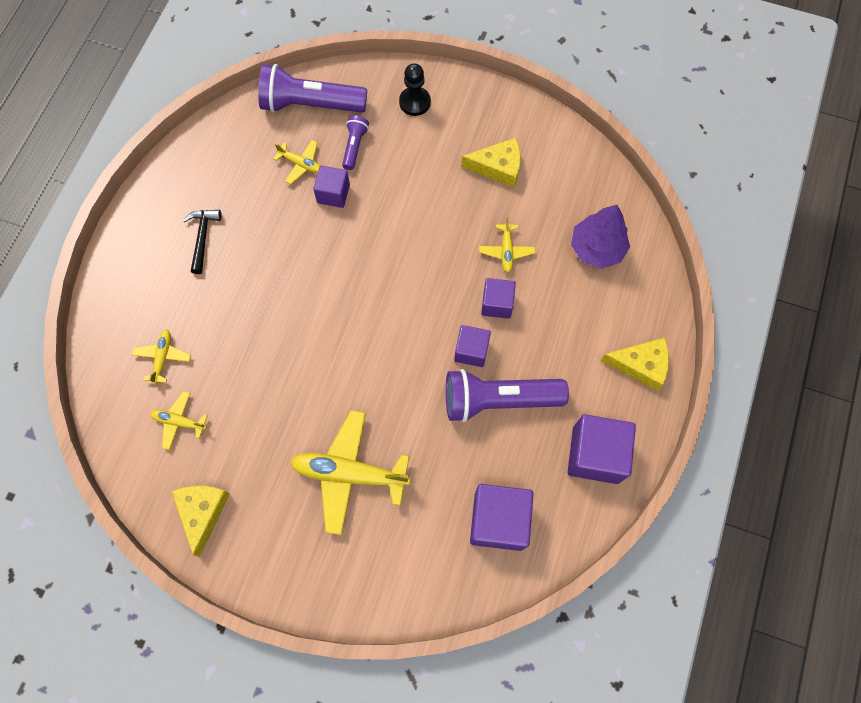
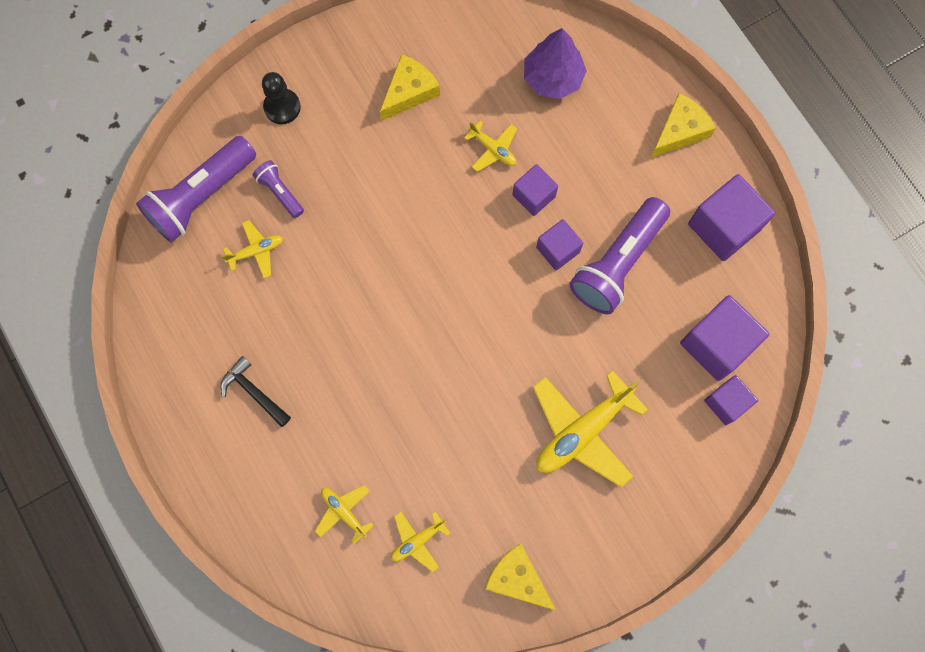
camera: 50 degrees left, 5 degrees up
(333, 194) = (311, 246): purple cube -> purple cube (726, 403)

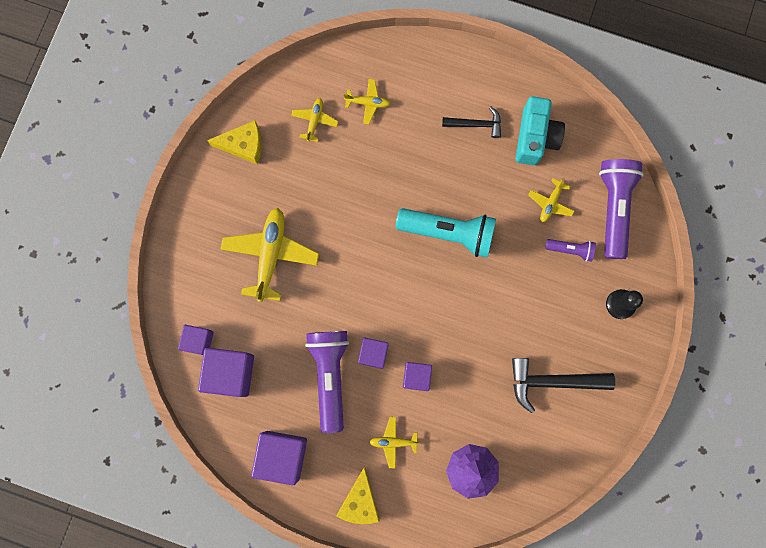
camera: 140 degrees right, 5 degrees up
(208, 328) = (535, 137): none -> turquoise camera
(382, 305) = (449, 233): none -> turquoise flashlight
(409, 92) = (552, 381): yellow cheese -> black hammer
(493, 149) = (467, 387): yellow plane -> yellow plane (393, 442)

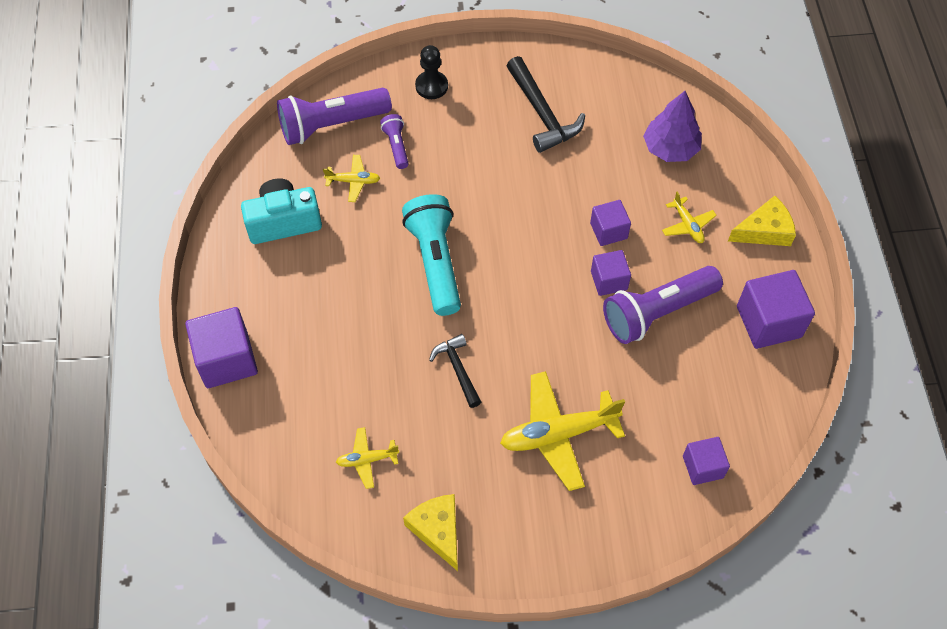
camera: 115 degrees left, 20 degrees down
(230, 373) = (717, 414): purple cube -> purple cube (227, 359)
(368, 103) = (317, 409): yellow plane -> none
(476, 124) = (293, 285): black hammer -> black hammer (457, 369)

